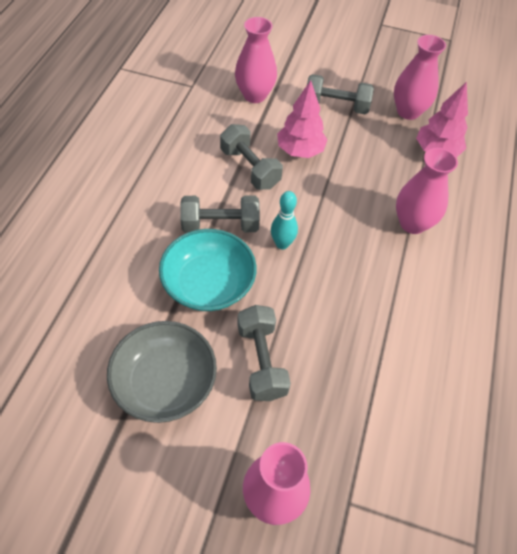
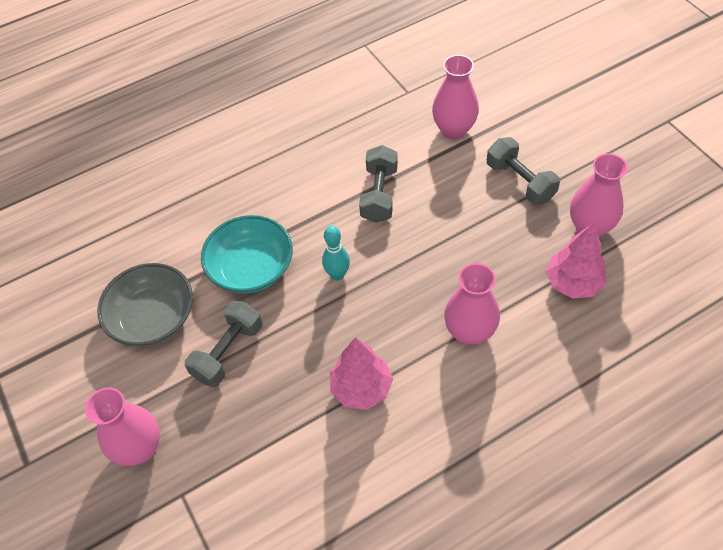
camera: 50 degrees right, 0 degrees up
(220, 225) = (306, 228): grey dumbbell -> none
(300, 151) = (439, 204): pink tree -> pink tree (361, 388)

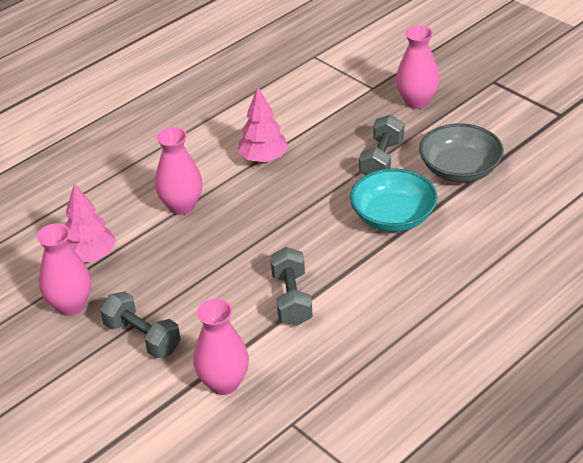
camera: 165 degrees right, 15 degrees down
(337, 274) = (310, 225): turquoise bowling pin -> none

